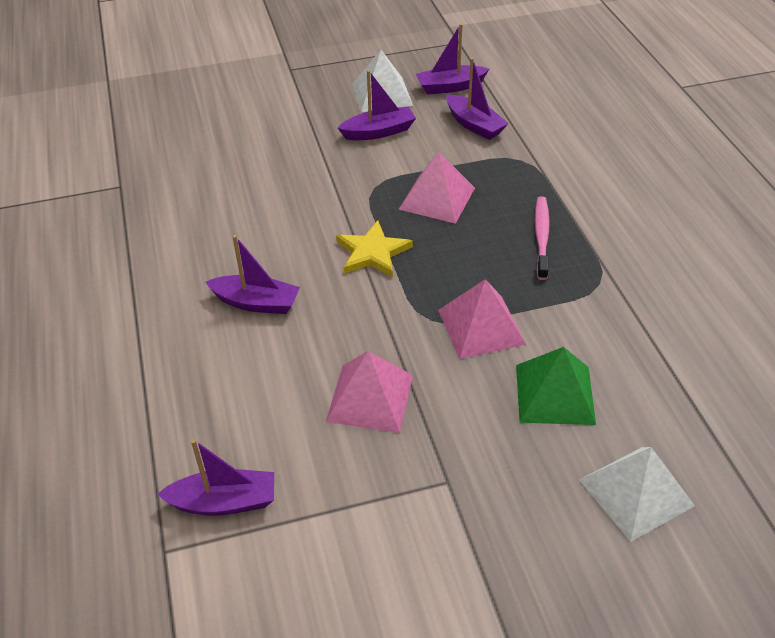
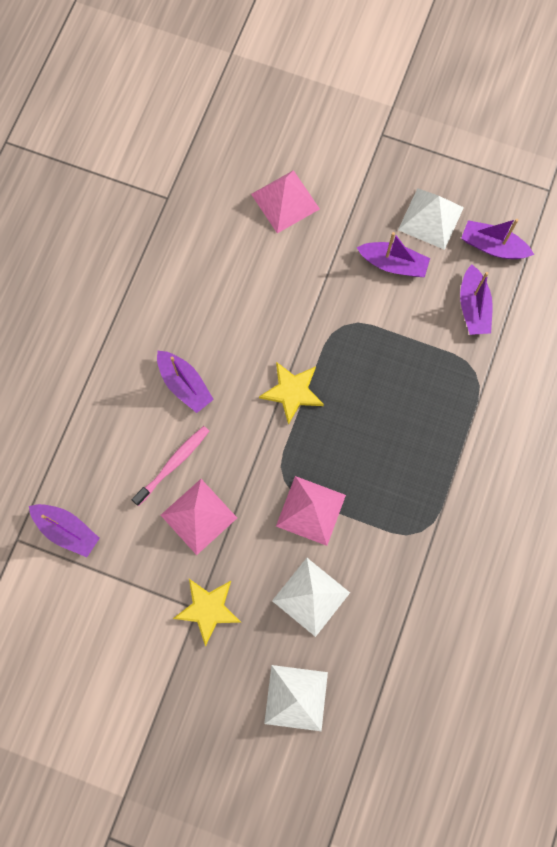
camera: 35 degrees right, 30 degrees up
(437, 198) = (379, 369): pink pyramid -> pink pyramid (285, 201)
(459, 473) = (208, 609): none -> yellow star
(541, 237) = (419, 461): pink toothbrush -> pink toothbrush (173, 464)
(554, 394) = (311, 596): green pyramid -> white pyramid

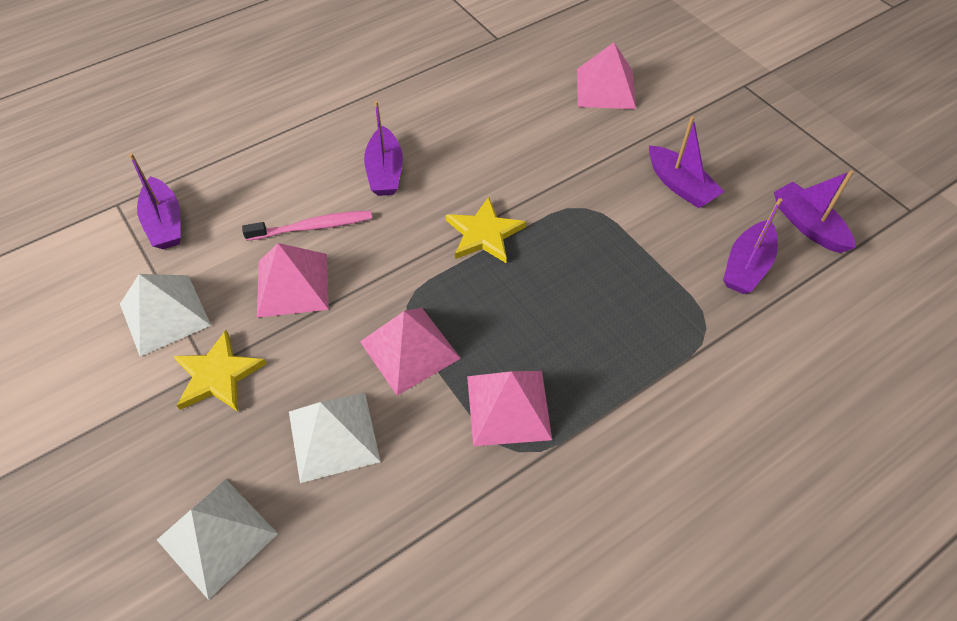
camera: 35 degrees right, 20 degrees down
(396, 507) = (508, 407): none -> pink pyramid
(430, 218) = (750, 169): white pyramid -> white pyramid (165, 314)

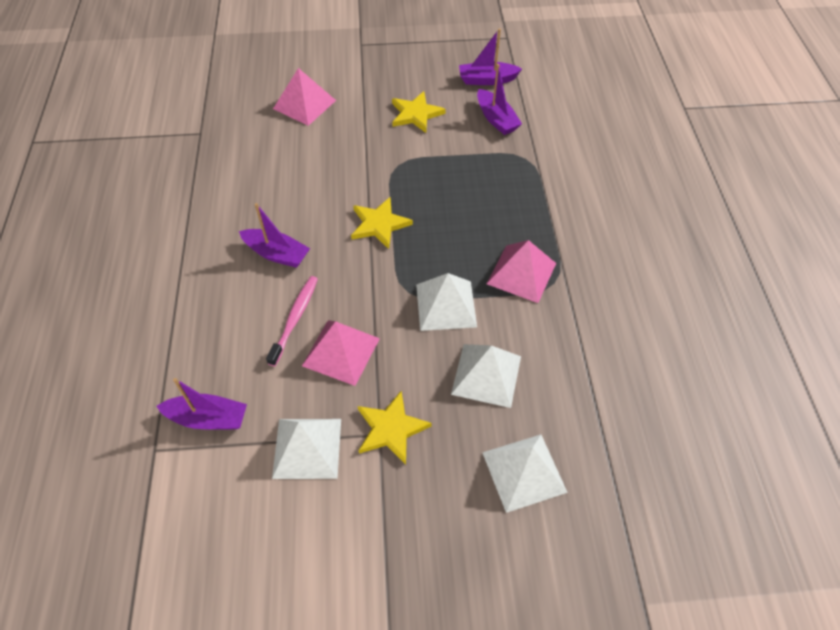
camera: 60 degrees left, 0 degrees up
(410, 350) = (446, 305): pink pyramid -> white pyramid
(680, 185) = (416, 114): purple boat -> yellow star

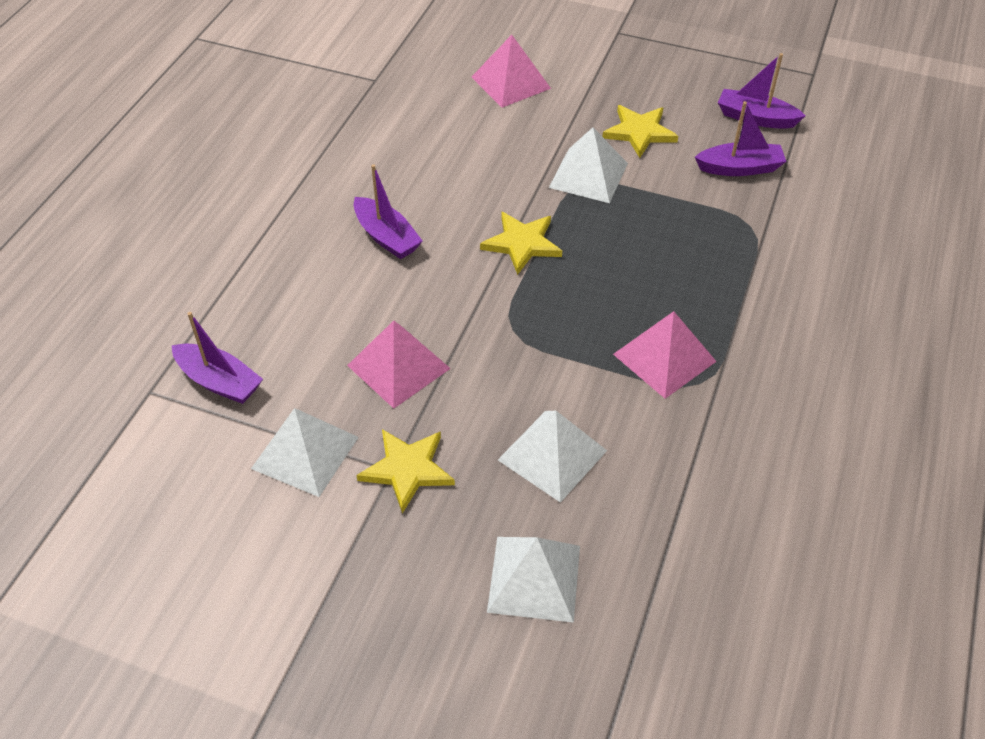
camera: 25 degrees right, 5 degrees down
(294, 319) = (367, 313): pink toothbrush -> none
(446, 305) = (549, 360): white pyramid -> white pyramid (588, 175)
(496, 119) = (739, 168): purple boat -> purple boat turned 90 degrees counterclockwise

